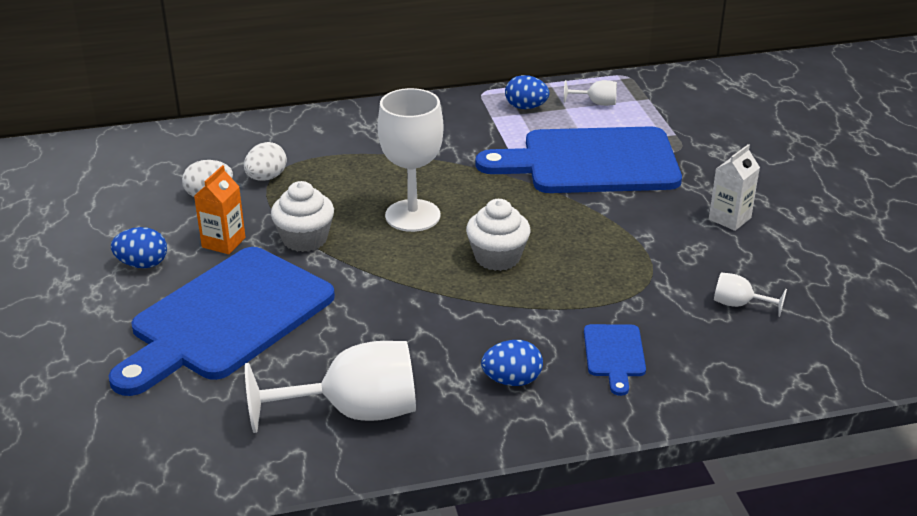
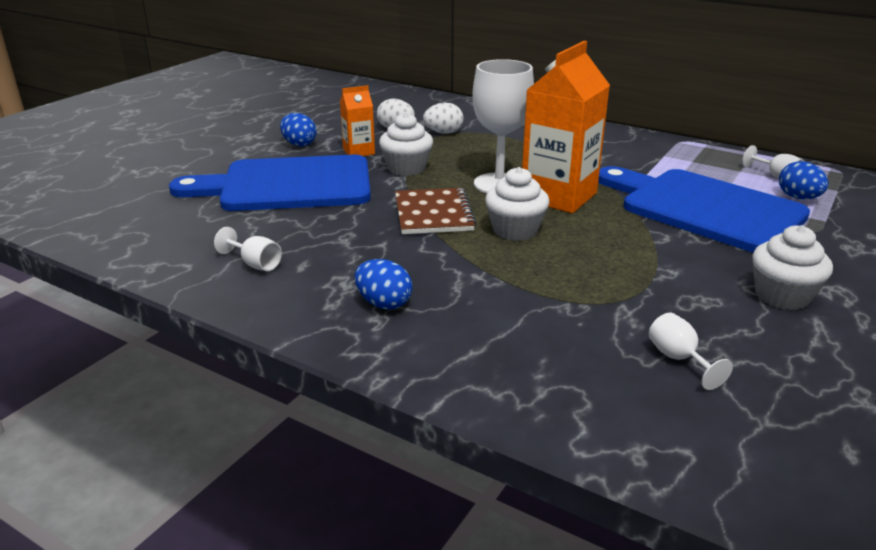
camera: 45 degrees right, 5 degrees down
(353, 412) = (255, 264): white goblet -> white goblet, size x0.46
(410, 276) = (433, 214): none -> brown notebook
(477, 204) = (558, 196): none -> orange carton
(526, 107) = (704, 159): blue egg -> blue egg (798, 198)
(614, 354) = (493, 331): blue cutting board -> none
(729, 218) = (782, 296): white carton -> white cupcake

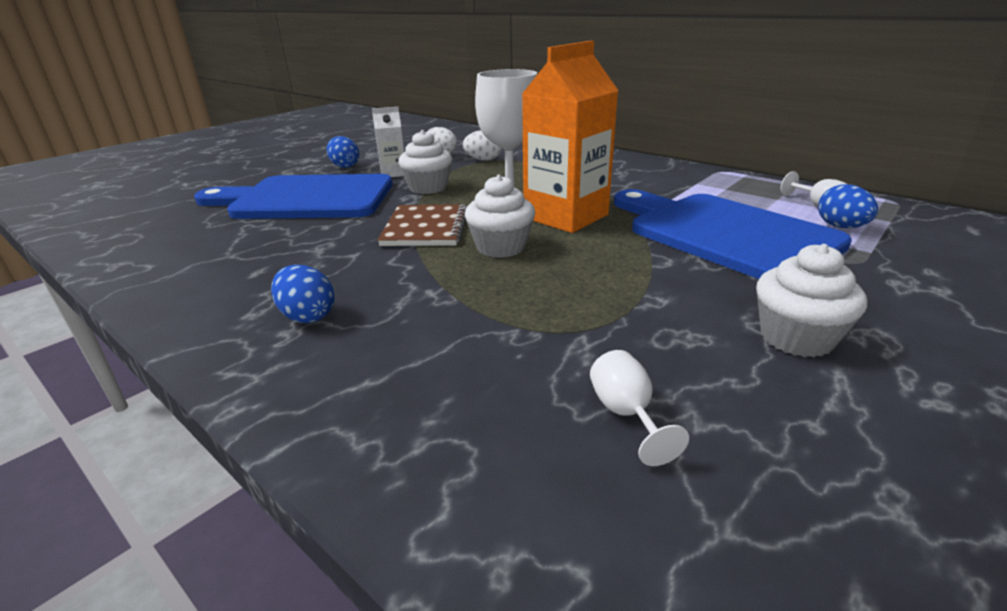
camera: 10 degrees right, 0 degrees up
(255, 264) = (212, 268): white goblet -> none
(358, 151) = (393, 173): orange carton -> white carton

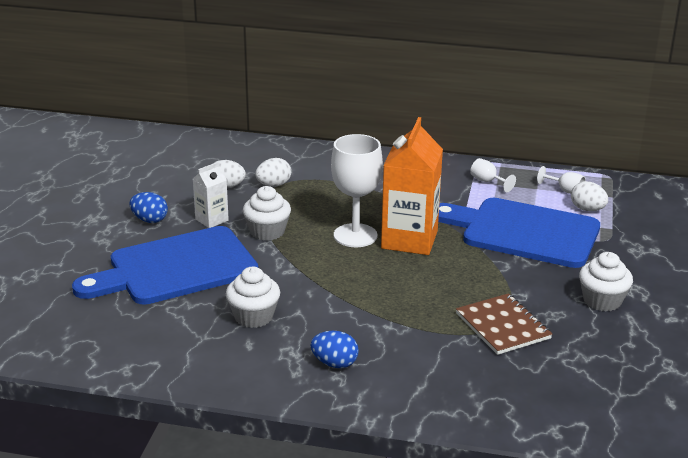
camera: 30 degrees left, 0 degrees up
(426, 228) = (320, 275): brown notebook -> brown notebook (502, 326)
(501, 247) = (393, 280): white cupcake -> white cupcake (253, 316)
(626, 414) = (554, 363): white goblet -> white goblet (488, 182)
(841, 227) = (587, 209): blue egg -> white egg

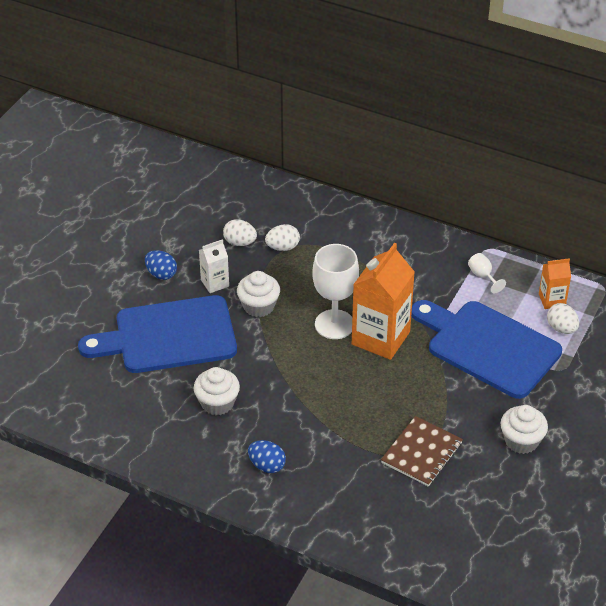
camera: 15 degrees right, 15 degrees up
(502, 326) = (421, 453): brown notebook -> brown notebook turned 45 degrees clockwise
(565, 190) = (552, 300): white goblet -> orange carton

